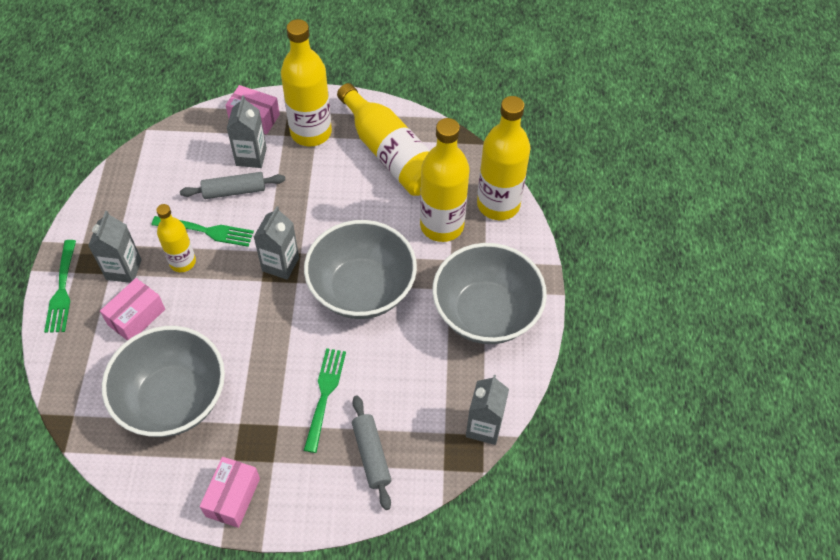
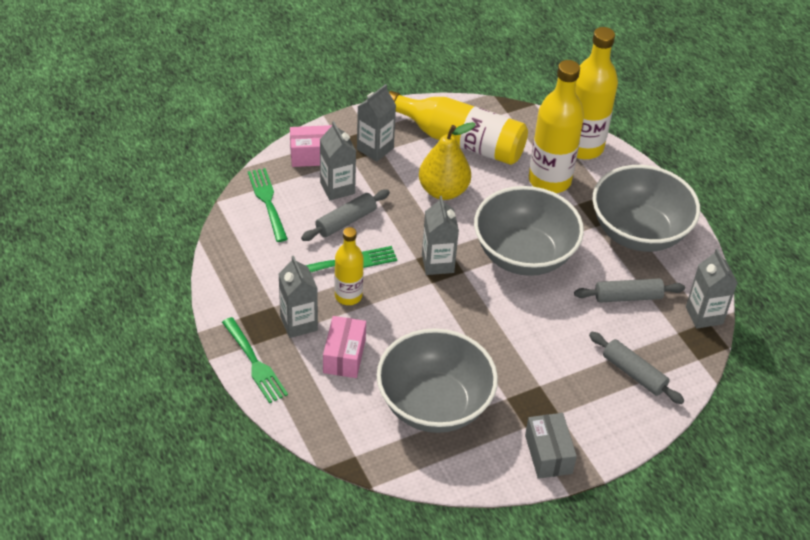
camera: 30 degrees left, 10 degrees down
(233, 497) = (548, 454): pink box -> grey box
(311, 132) = (375, 149): yellow bottle -> grey carton
(324, 394) = (559, 346): green fork -> green fork (267, 201)
(339, 196) = (443, 191): none -> yellow pear
(425, 374) = (628, 297): none -> grey rolling pin

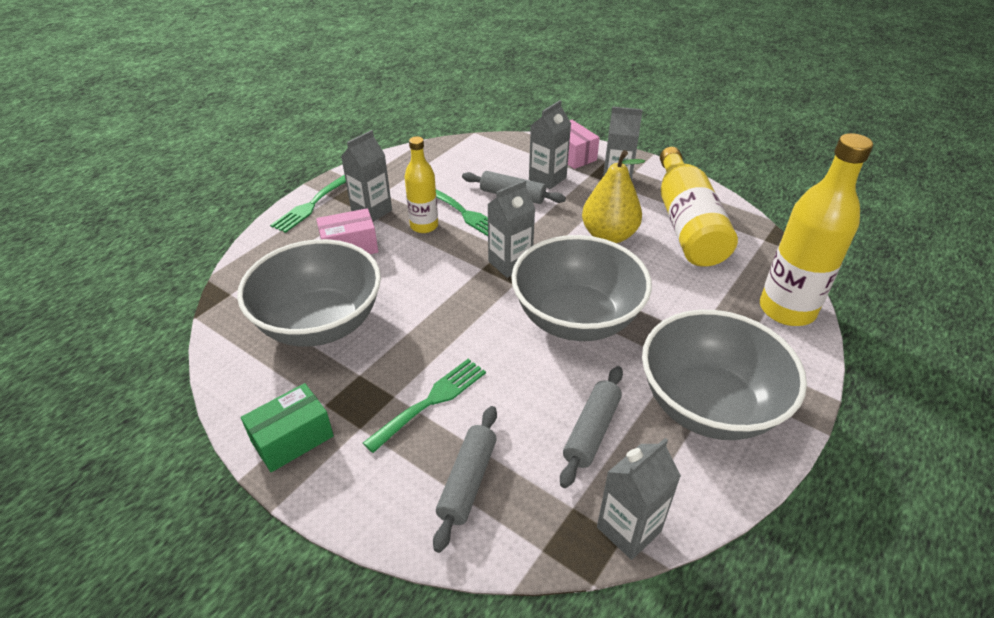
camera: 65 degrees right, 5 degrees down
(267, 201) = (496, 152): green fork -> green fork (431, 401)
(548, 454) = (292, 439): grey box -> green box
(549, 180) = (705, 301): yellow bottle -> none
(628, 297) = (591, 431): grey rolling pin -> grey rolling pin turned 60 degrees clockwise

